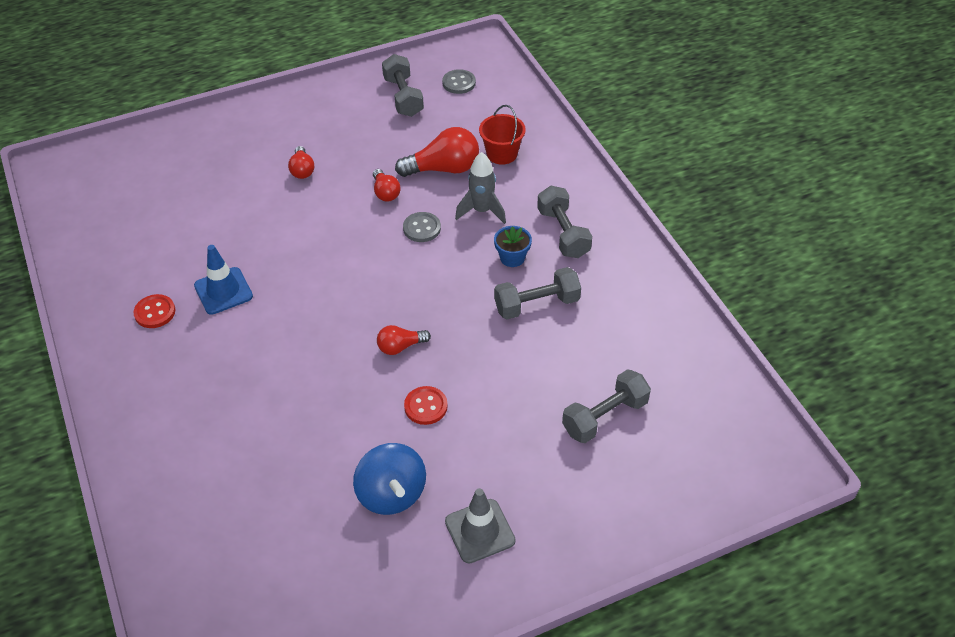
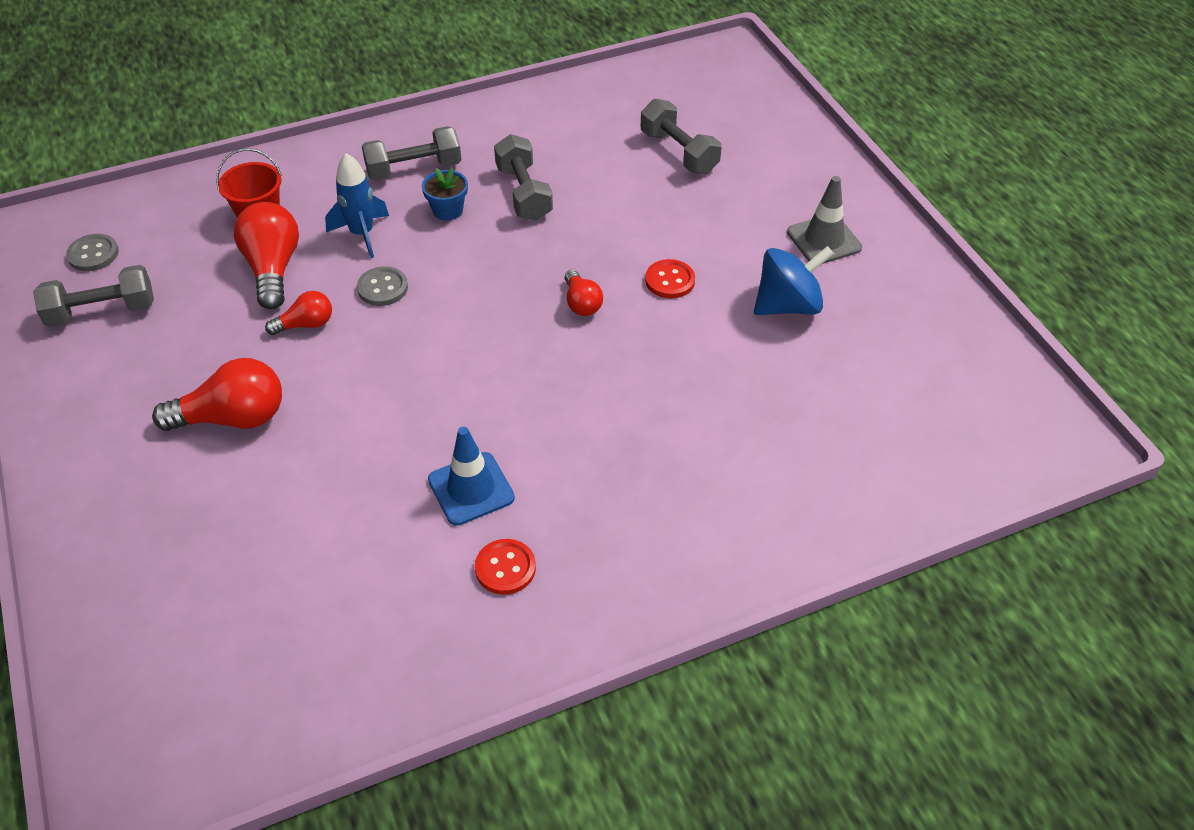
camera: 90 degrees left, 0 degrees up
(302, 170) = (233, 418): red light bulb -> red light bulb, size x1.77
(482, 211) = (362, 234): grey rocket -> blue rocket

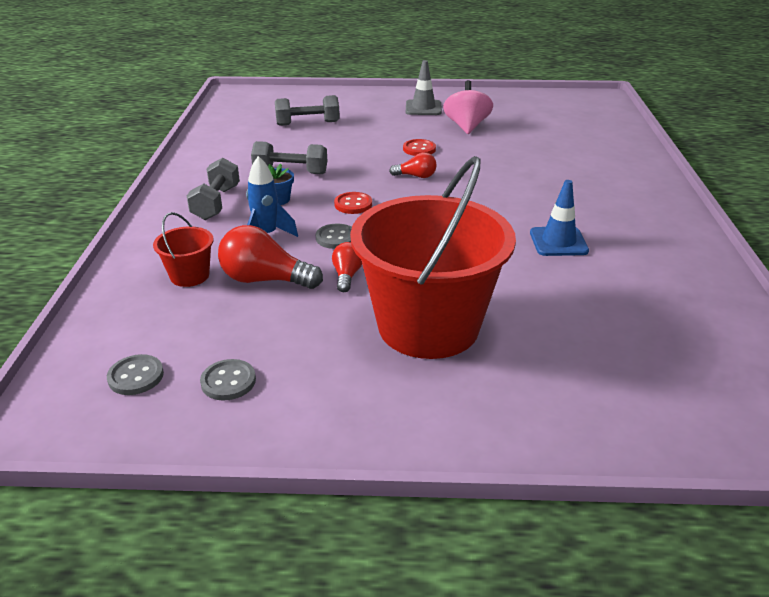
camera: 65 degrees left, 15 degrees down
(102, 311) = (228, 381): grey dumbbell -> grey button
(233, 418) = (428, 326): red light bulb -> red bucket
(505, 568) = (631, 243): red button -> red button (353, 204)
(788, 305) = (466, 126): blue spinning top -> pink spinning top

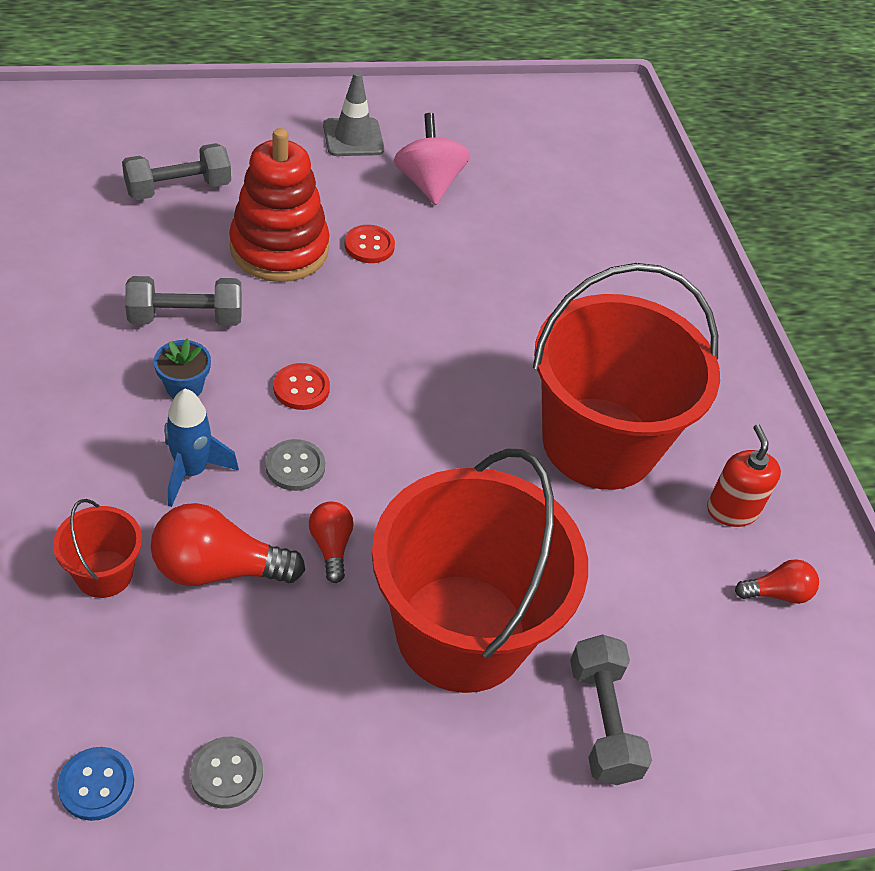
camera: 20 degrees left, 15 degrees up
(136, 376) = (96, 785): grey button -> blue button
(216, 203) = (91, 404): grey dumbbell -> grey dumbbell (603, 721)
(360, 148) = (279, 249): none -> red stacking toy
(416, 176) = (378, 313): red light bulb -> red light bulb (777, 593)
(558, 242) = (599, 443): blue traffic cone -> red bucket
(659, 282) = (732, 510): none -> red soap dispenser

